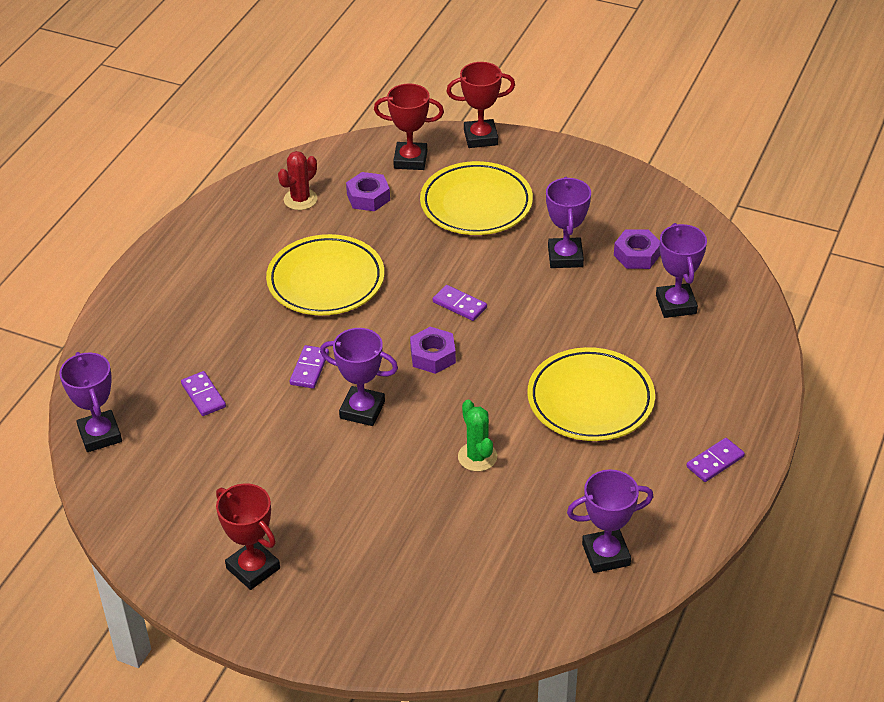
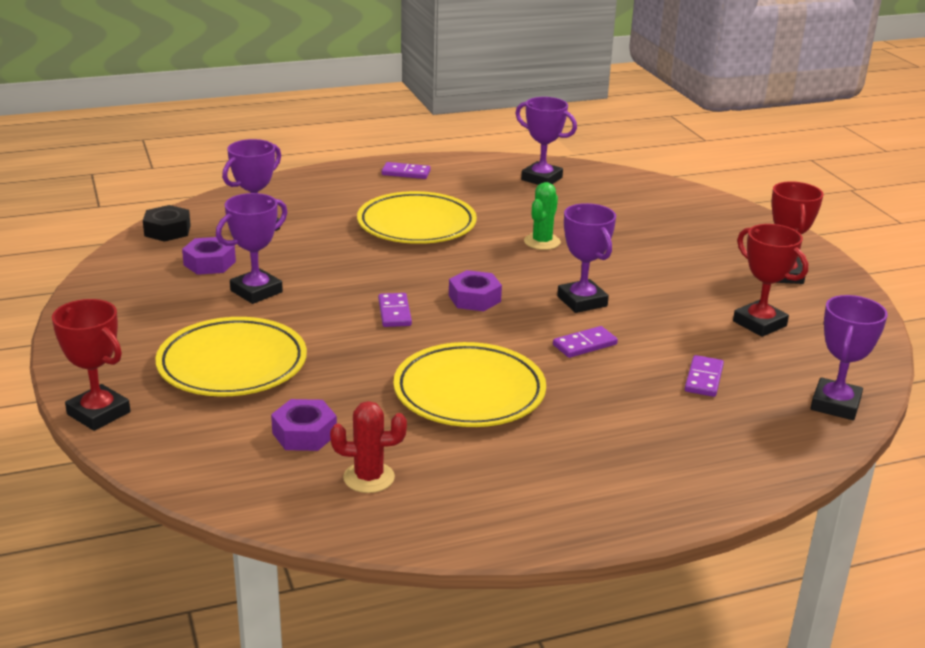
camera: 135 degrees left, 15 degrees down
(410, 160) = (198, 439): red trophy -> red trophy (759, 323)
(721, 258) = (167, 230): none -> black nut

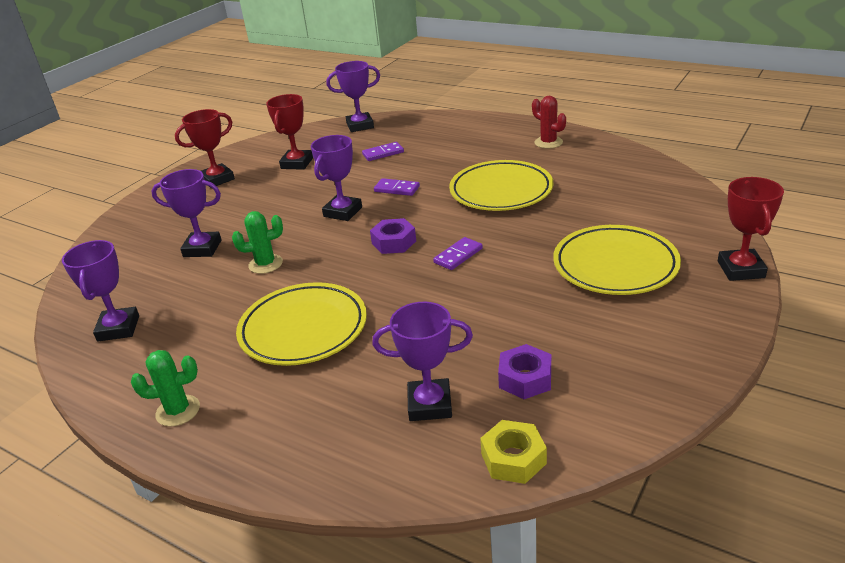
camera: 125 degrees left, 5 degrees up
(167, 230) = (513, 458): black nut -> yellow nut
(256, 291) = (525, 322): purple trophy -> purple trophy (202, 248)
(304, 433) = (620, 206): purple nut -> none
(369, 478) = (613, 175): red cactus -> red cactus (548, 142)
(406, 173) = (178, 411): purple domino -> green cactus

